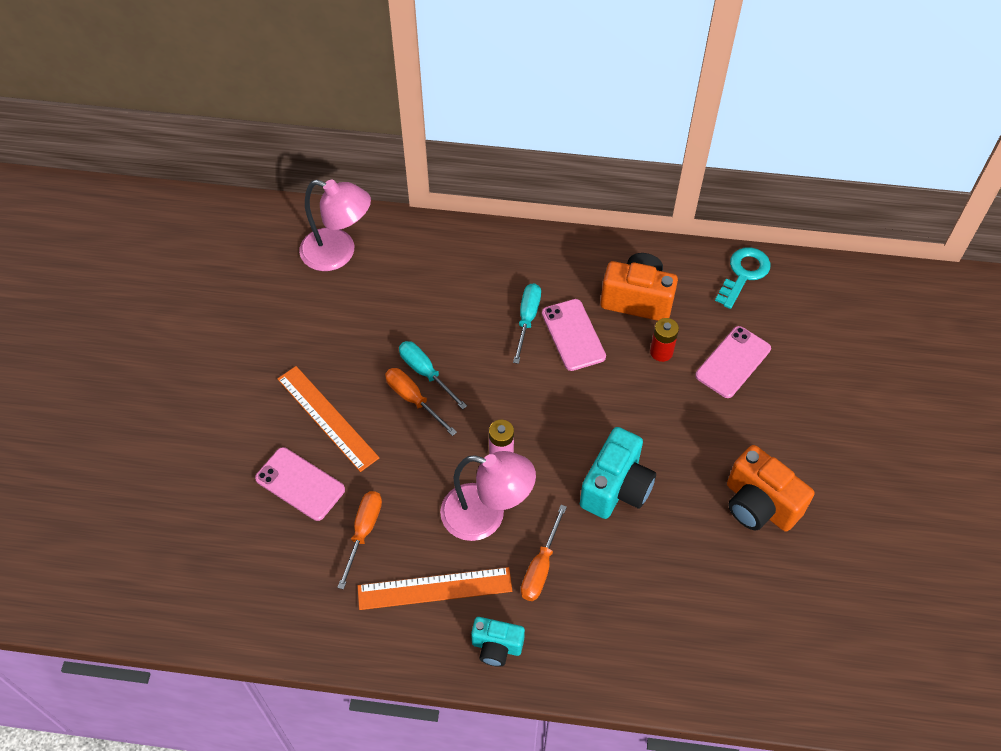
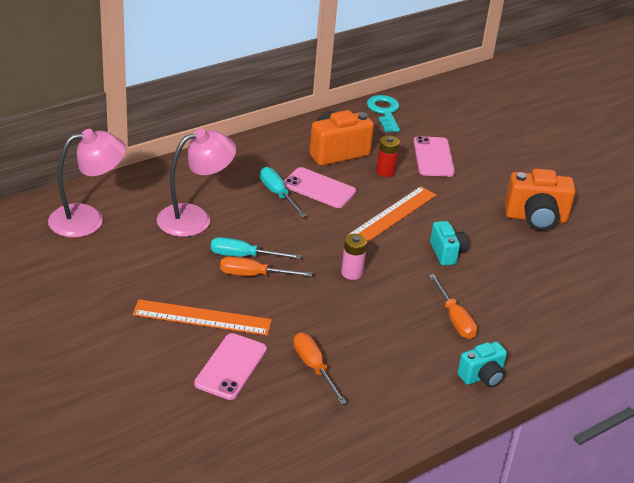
camera: 45 degrees left, 20 degrees down
(300, 484) = (231, 366): pink phone -> pink phone turned 60 degrees counterclockwise
(434, 589) = (403, 370): orange ruler -> orange ruler (392, 215)
(486, 515) = (385, 311): pink lamp -> pink lamp (195, 218)
(616, 488) = (446, 253): turquoise camera -> turquoise camera, size x0.61

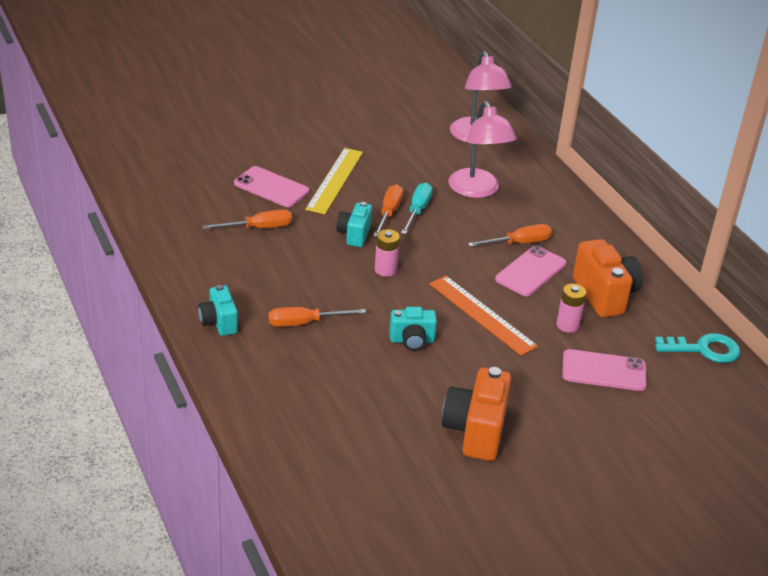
camera: 100 degrees right, 0 degrees up
(202, 317) = (335, 180): orange ruler -> yellow ruler
(278, 194) = (519, 243): turquoise screwdriver -> orange screwdriver
(301, 296) = (354, 235): none -> turquoise camera
(385, 171) = (567, 325): red battery -> pink battery

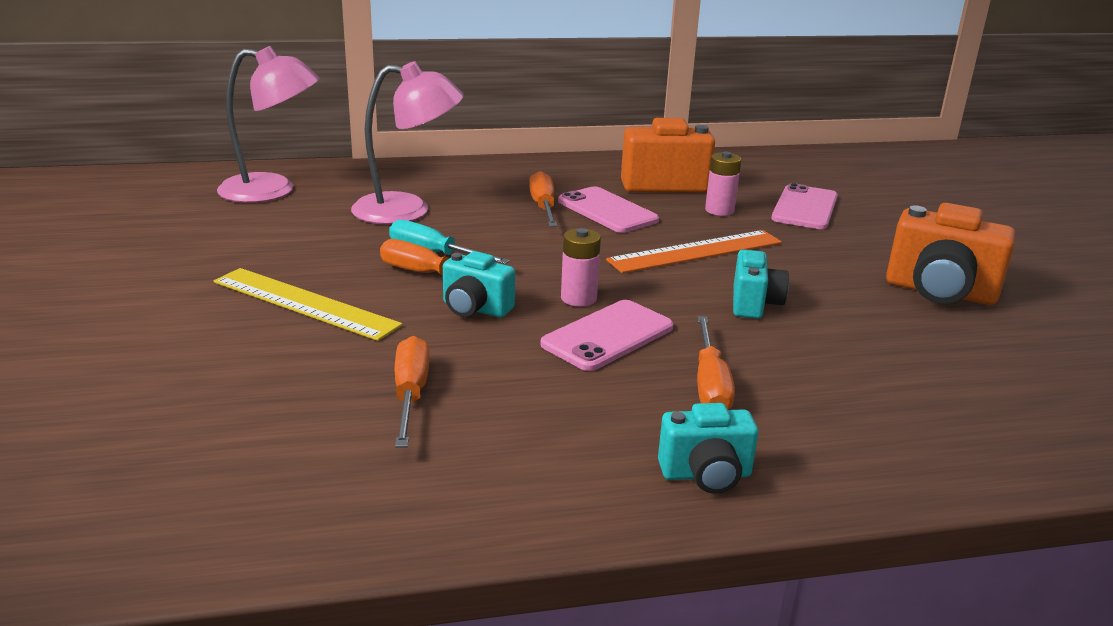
camera: 75 degrees left, 10 degrees down
(271, 187) = (282, 365): pink phone -> pink phone (607, 336)
(704, 349) = (762, 161): turquoise key -> none

